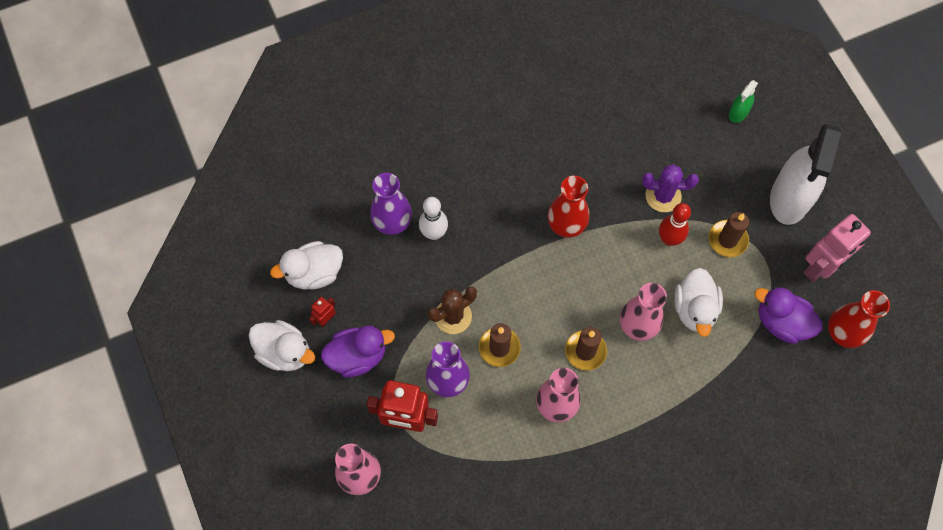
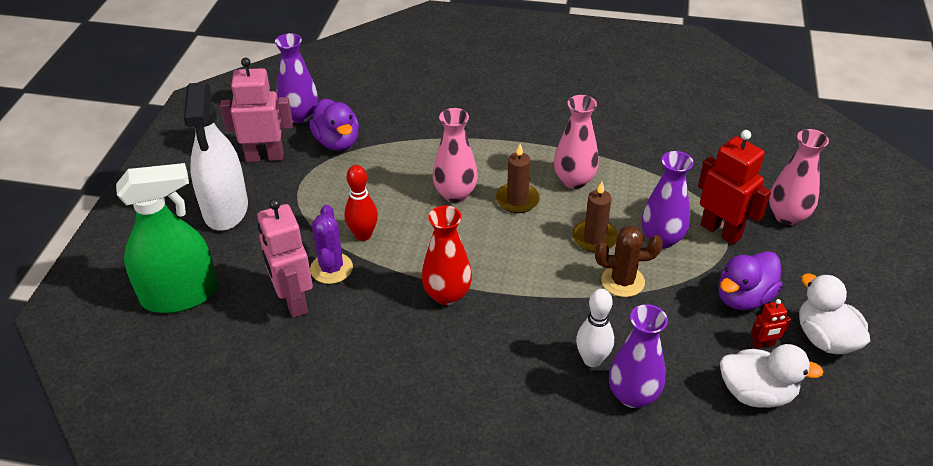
camera: 145 degrees left, 25 degrees down
(358, 356) = (743, 298): purple duck -> purple duck turned 60 degrees counterclockwise
(662, 155) = (293, 301): none -> pink robot
(663, 196) = (331, 268): purple cactus -> purple cactus turned 45 degrees clockwise
(694, 309) = (396, 181): white duck -> none
(727, 240) = (314, 209): brown candle -> none
(738, 113) = (179, 295): green spray bottle -> green spray bottle, size x2.28
(790, 198) = (225, 209): white spray bottle -> white spray bottle turned 120 degrees clockwise
(843, 333) = (300, 116): red vase -> purple vase

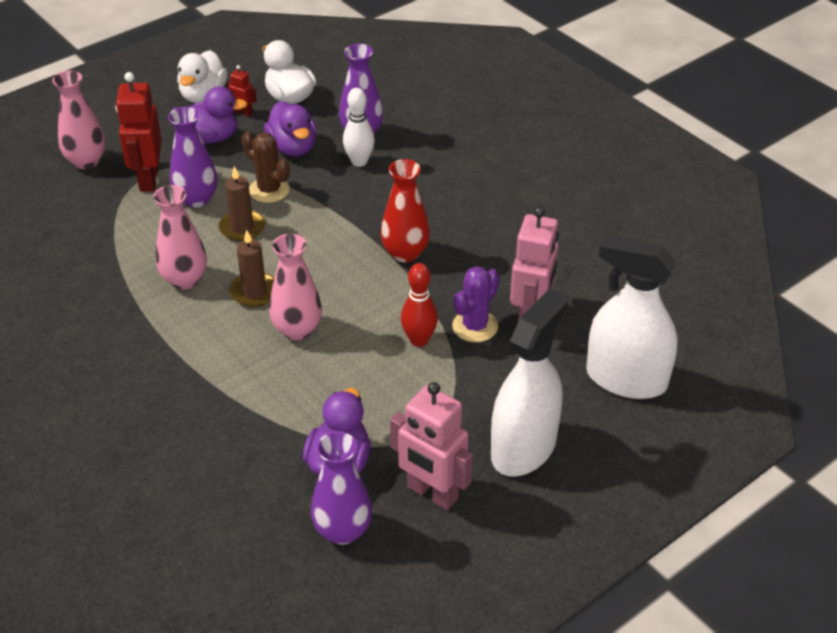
camera: 140 degrees left, 0 degrees up
(179, 295) = (626, 379): green spray bottle -> white spray bottle
(666, 335) = (293, 148): none -> purple duck

